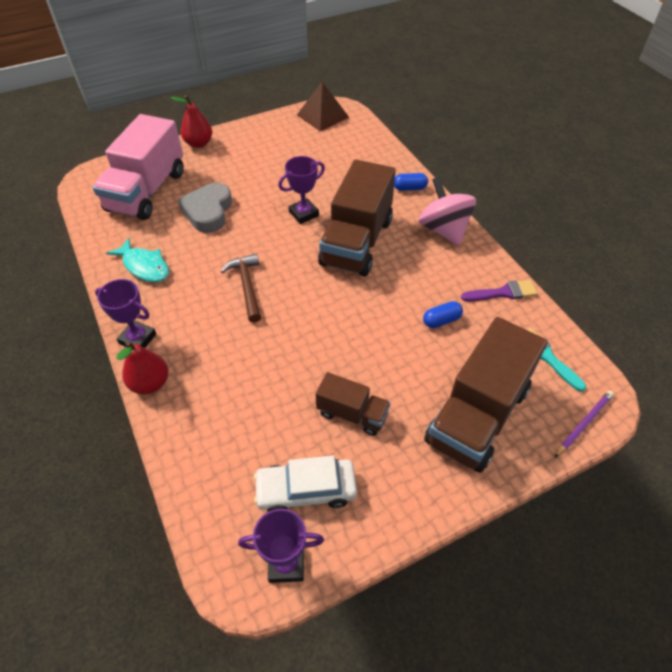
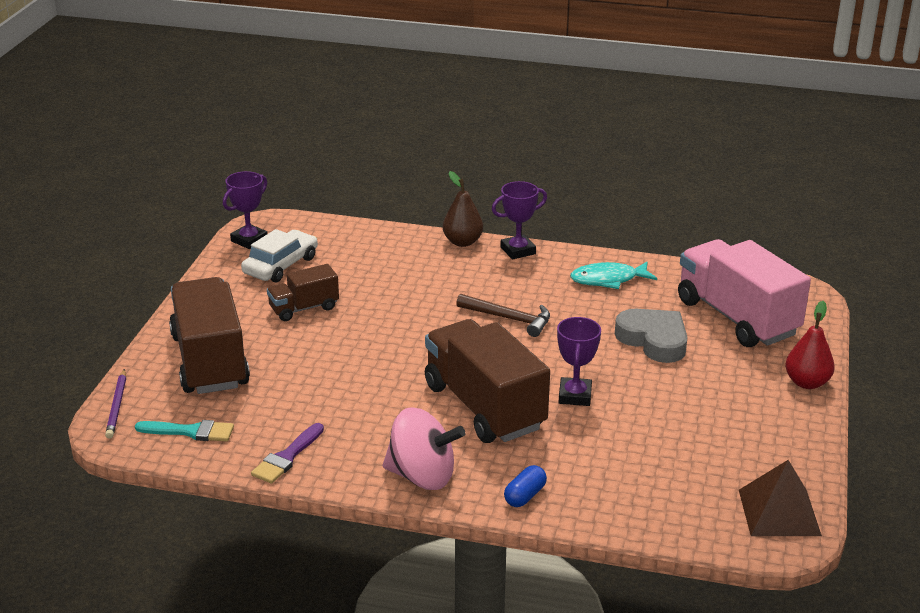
camera: 130 degrees right, 20 degrees down
(150, 383) = (462, 242): red pear -> brown pear
(441, 320) = (315, 399): blue capsule -> none

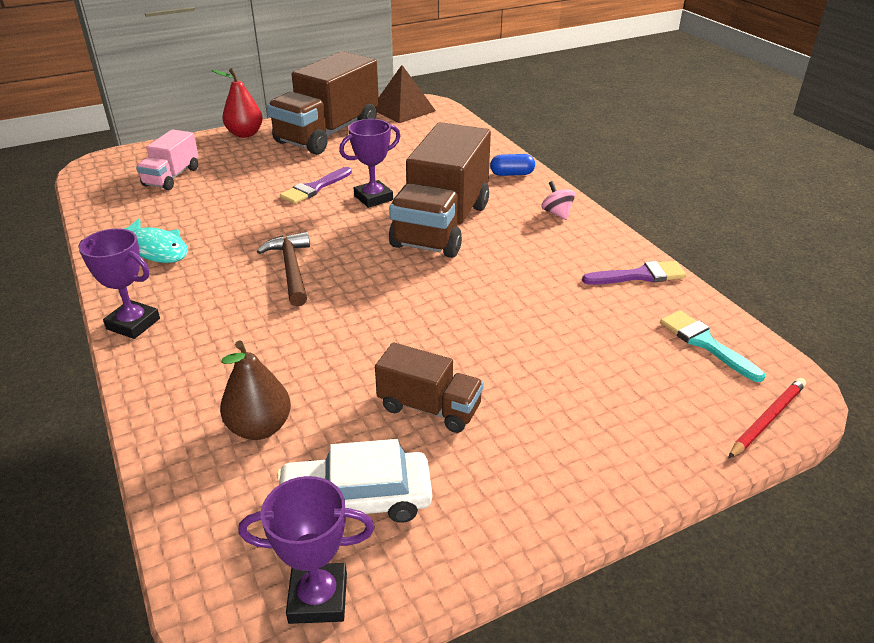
camera: 130 degrees left, 5 degrees up
(117, 406) = (767, 419): purple pencil -> red pencil
(210, 361) = (611, 409): brown truck -> brown truck (328, 133)
(422, 476) = (557, 213): pink spinning top -> pink spinning top, size x0.46
(462, 242) = (142, 373): brown pear -> brown pear (259, 428)
(631, 375) = (314, 188): none -> purple brush
(653, 340) = (249, 196): grey heart -> none
(737, 317) = (172, 177): pink truck -> pink truck, size x0.52

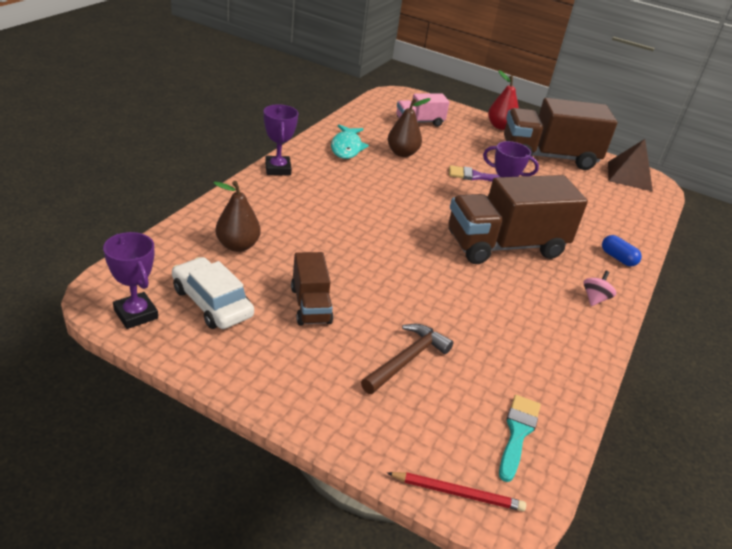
camera: 50 degrees right, 0 degrees up
(216, 215) = (402, 153): none -> brown pear
(291, 269) = (383, 201): brown hammer -> brown hammer (407, 359)
(639, 275) = (566, 370): purple brush -> none

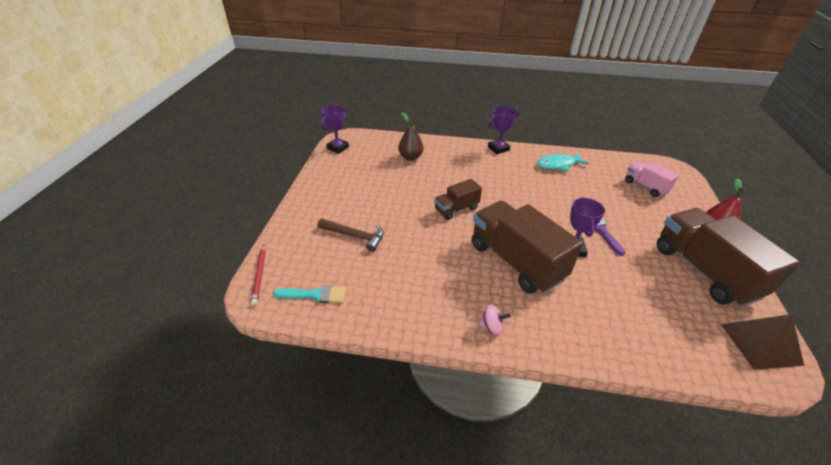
camera: 75 degrees right, 5 degrees up
(212, 302) = (359, 163): white car -> none
(310, 305) = (379, 192): brown truck -> brown truck (456, 209)
(402, 153) = (584, 188): brown pear -> none
(618, 258) = (572, 340): blue capsule -> none

